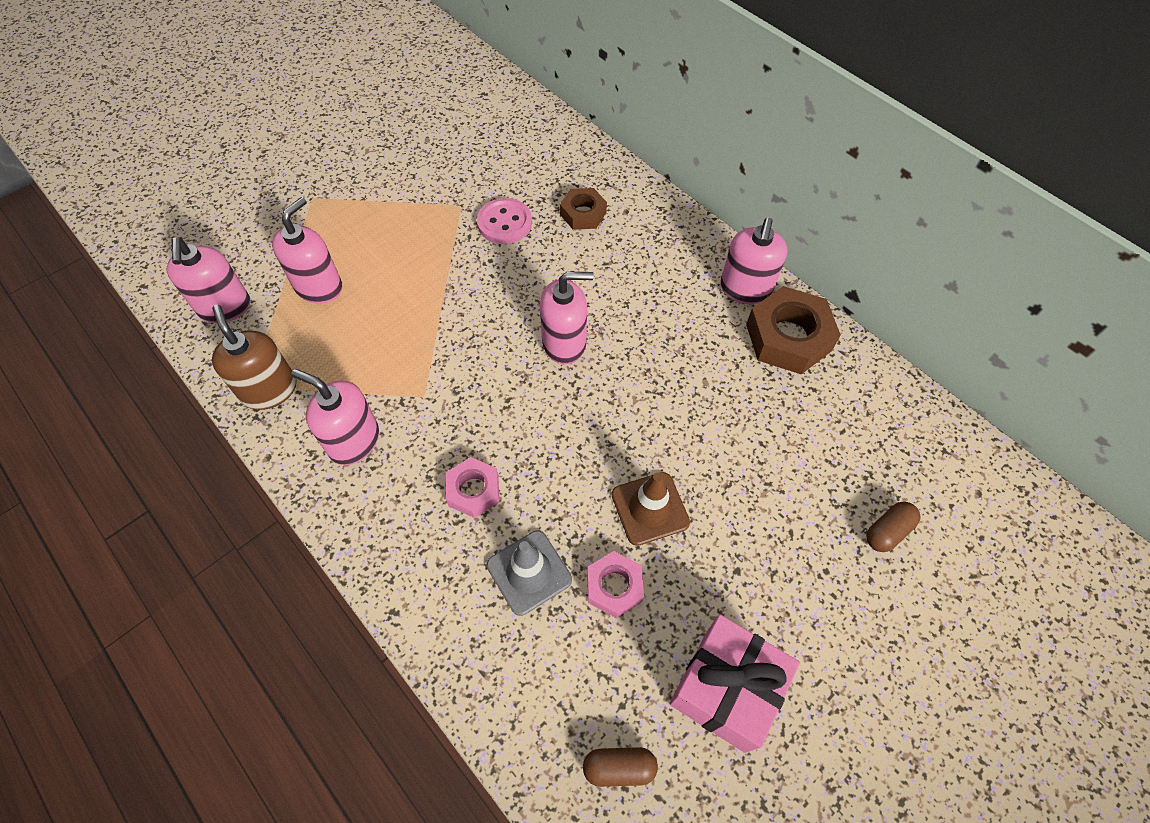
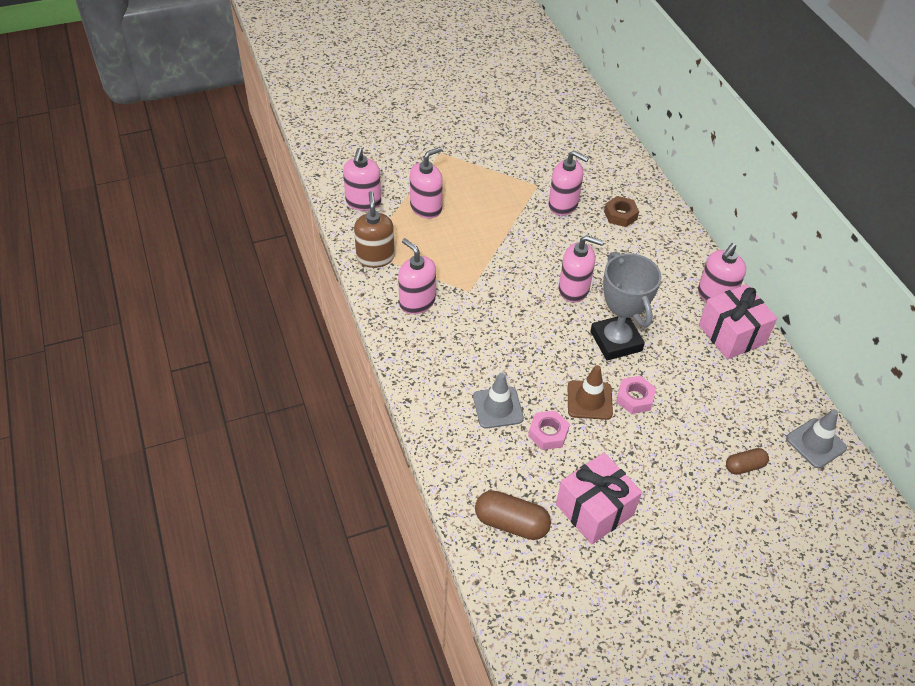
camera: 20 degrees right, 10 degrees down
(473, 490) = (481, 353): pink nut -> pink nut (634, 398)
(504, 223) = (563, 205): pink button -> pink soap dispenser
(619, 767) = (511, 523): brown capsule -> brown capsule, size x1.64
(649, 402) = (616, 341): none -> grey trophy
(788, 337) = (732, 334): brown nut -> pink gift
(956, 459) = (816, 443): none -> grey traffic cone

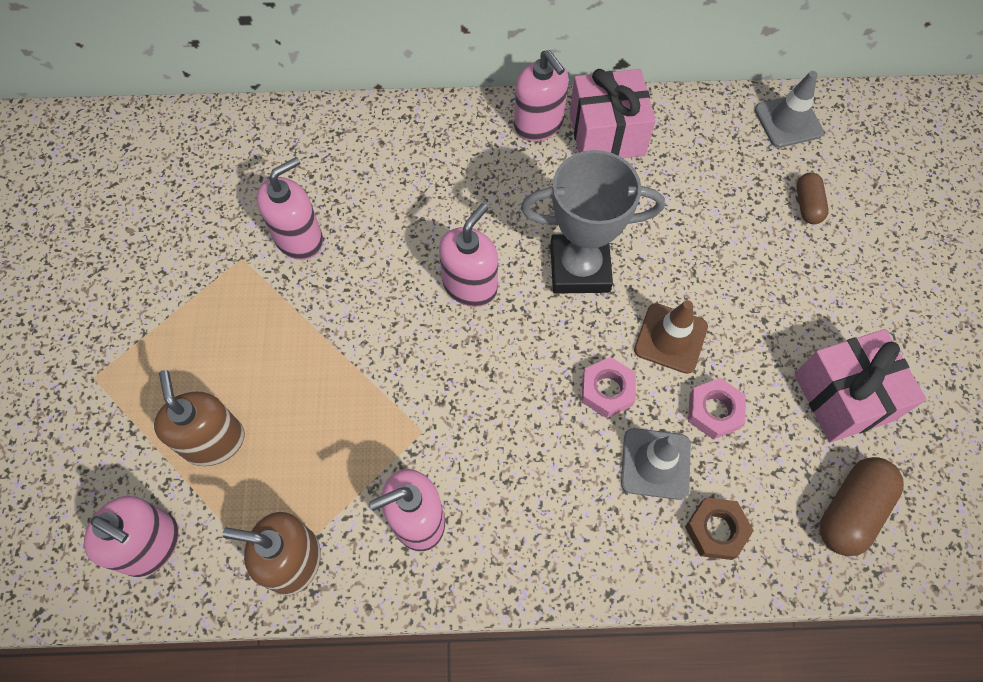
camera: 70 degrees left, 15 degrees up
(426, 208) = (214, 441): pink soap dispenser -> brown soap dispenser
(620, 215) = (351, 174): brown nut -> brown nut (716, 530)
(634, 398) = (680, 283): pink nut -> pink nut (607, 390)

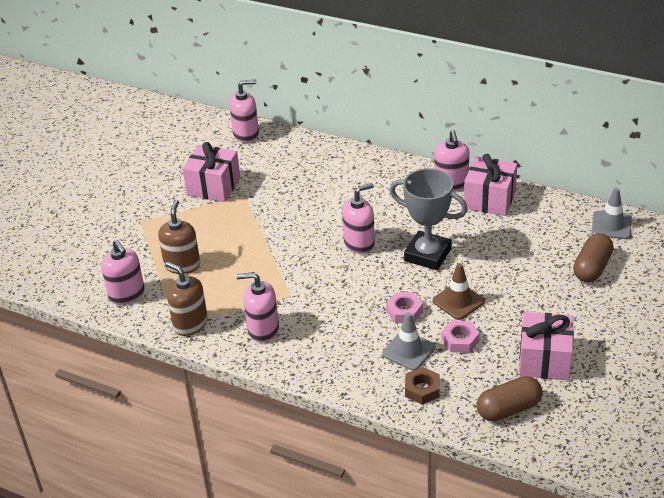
camera: 30 degrees right, 25 degrees down
(181, 259) = (213, 186): none -> pink gift
(299, 238) = (280, 196): pink soap dispenser -> pink soap dispenser (246, 134)
(807, 205) = (592, 268): brown capsule -> brown capsule, size x1.64

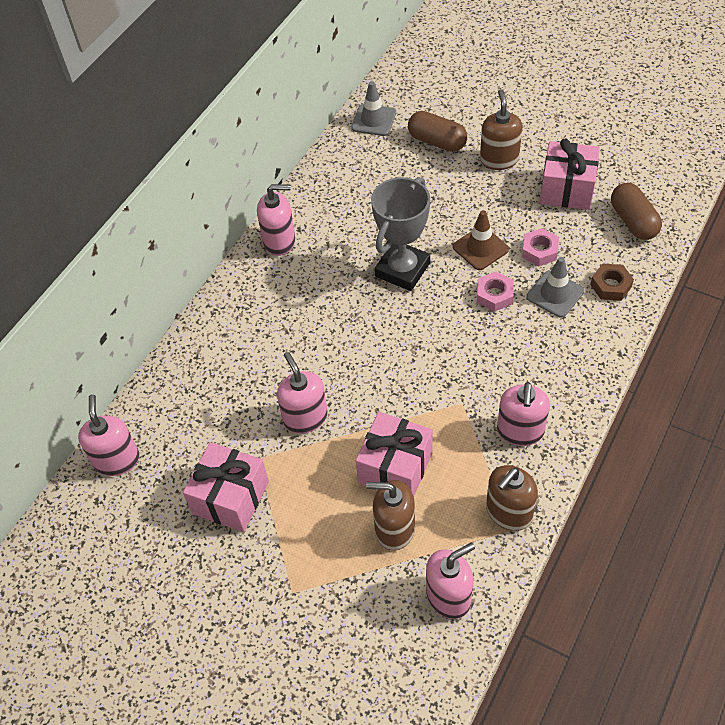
camera: 85 degrees left, 15 degrees up
(359, 243) = (375, 332): pink soap dispenser -> pink soap dispenser (305, 417)
(489, 199) = (314, 210): pink gift -> pink gift (395, 467)
(577, 311) = (499, 159): none -> brown soap dispenser

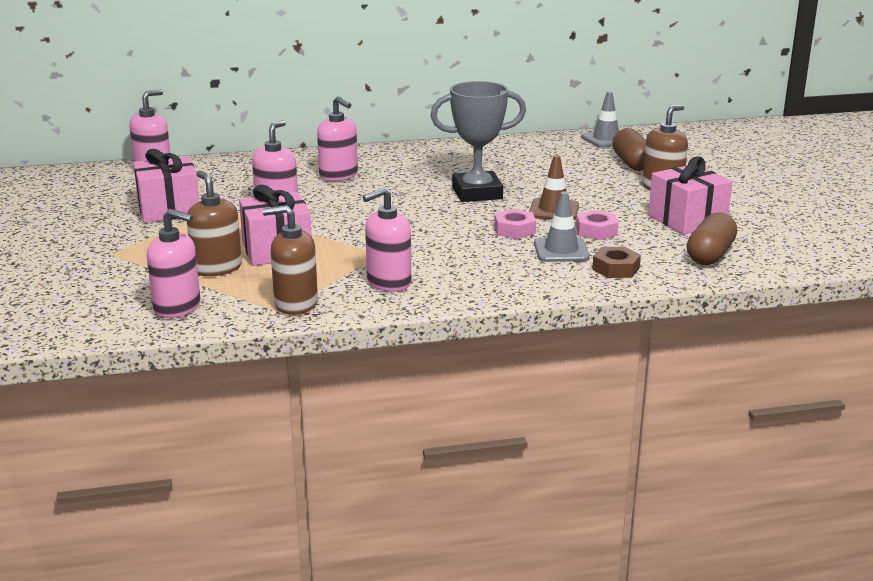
camera: 45 degrees right, 30 degrees down
(279, 241) = (427, 151): pink soap dispenser -> pink soap dispenser (339, 176)

